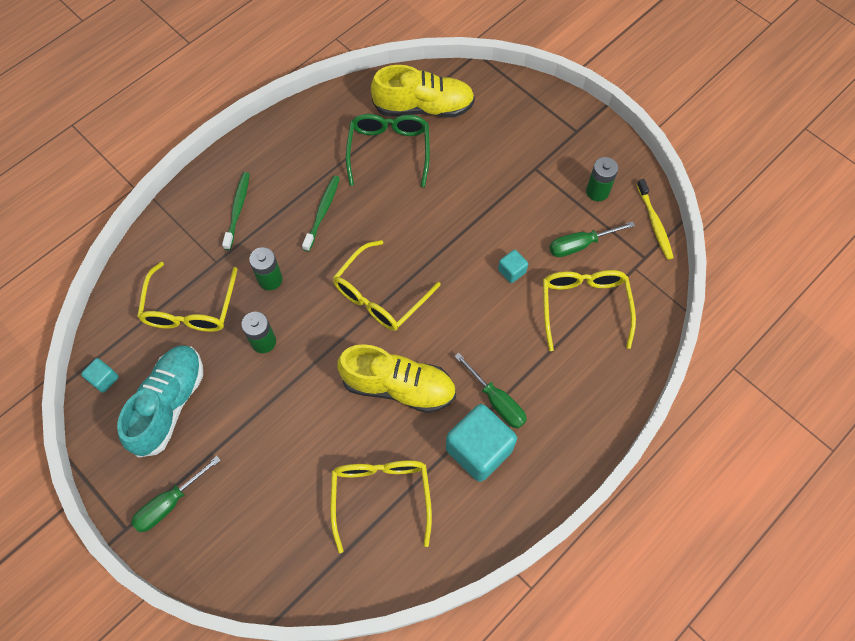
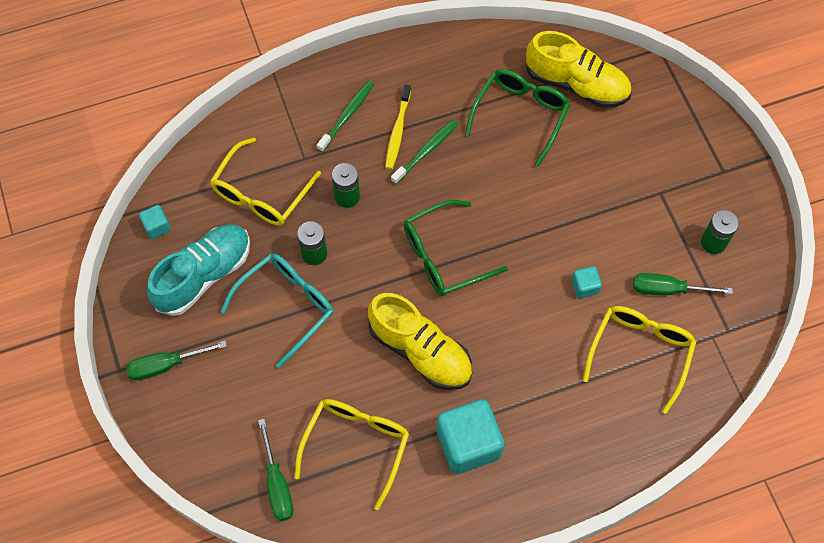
camera: 25 degrees right, 0 degrees up
(259, 399) = (287, 306): none -> turquoise glasses
(380, 296) = (443, 256): yellow glasses -> green glasses
(497, 401) = (508, 406): green screwdriver -> green screwdriver (277, 484)
(654, 223) = (757, 299): yellow toothbrush -> yellow toothbrush (397, 131)

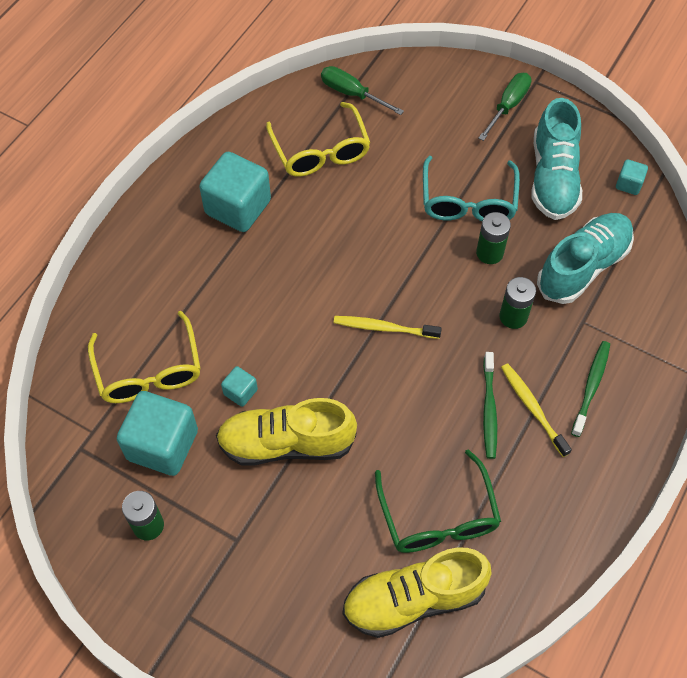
camera: 140 degrees right, 5 degrees down
(261, 193) = (583, 266): yellow glasses -> turquoise shoe
(347, 116) = (591, 387): green toothbrush -> green toothbrush turned 150 degrees counterclockwise
(420, 351) = (333, 243): yellow shoe -> yellow shoe (286, 443)
(443, 256) = (384, 328): green glasses -> yellow toothbrush
(667, 289) = (162, 445): green screwdriver -> turquoise cube

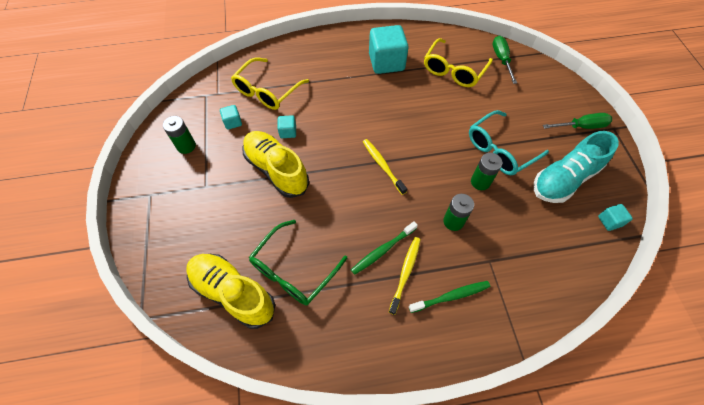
camera: 50 degrees right, 0 degrees up
(162, 445) = (233, 122): turquoise cube -> turquoise cube, size x0.46
(583, 266) = (525, 235): turquoise shoe -> none

